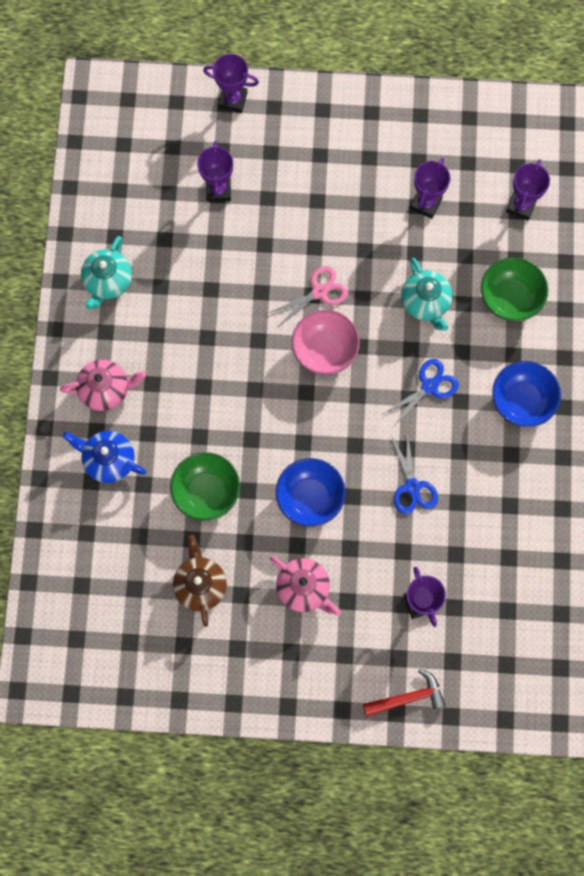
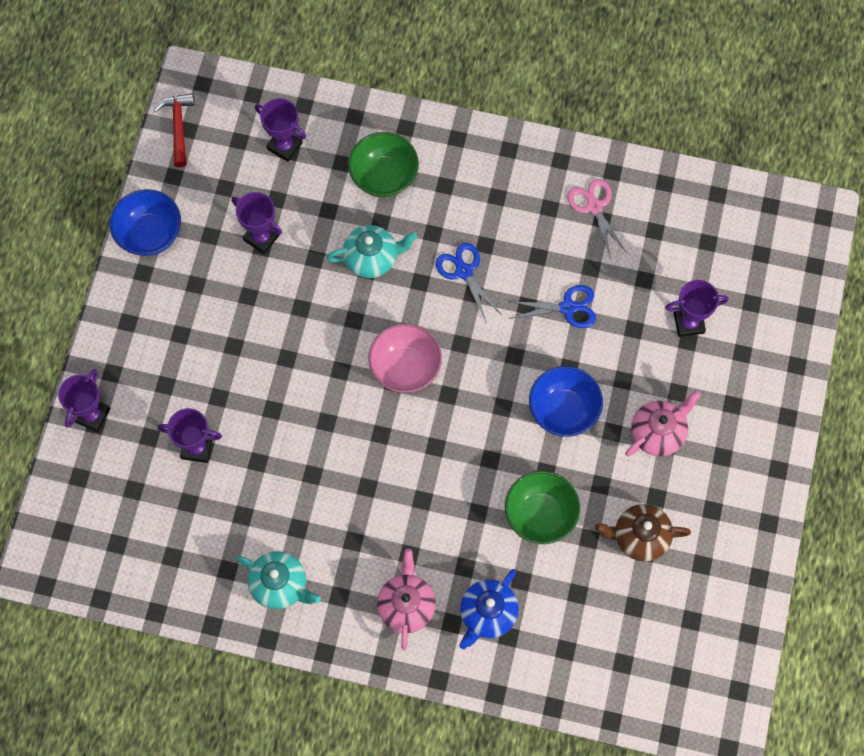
camera: 80 degrees left, 5 degrees down
(319, 292) = (338, 362): pink scissors -> pink scissors (594, 206)
(408, 697) = (783, 351): red hammer -> red hammer (178, 127)
(521, 401) = (495, 187): blue bowl -> blue bowl (150, 234)

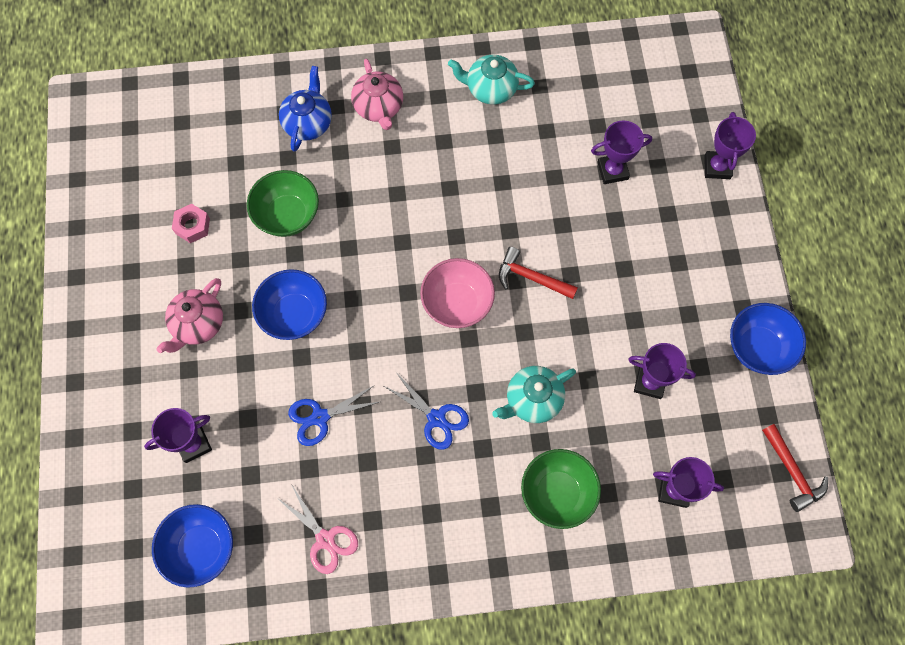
camera: 160 degrees right, 0 degrees up
(325, 368) = (531, 278): none -> red hammer
(639, 537) = (192, 226): brown teapot -> pink nut
(702, 235) = (201, 548): none -> blue bowl

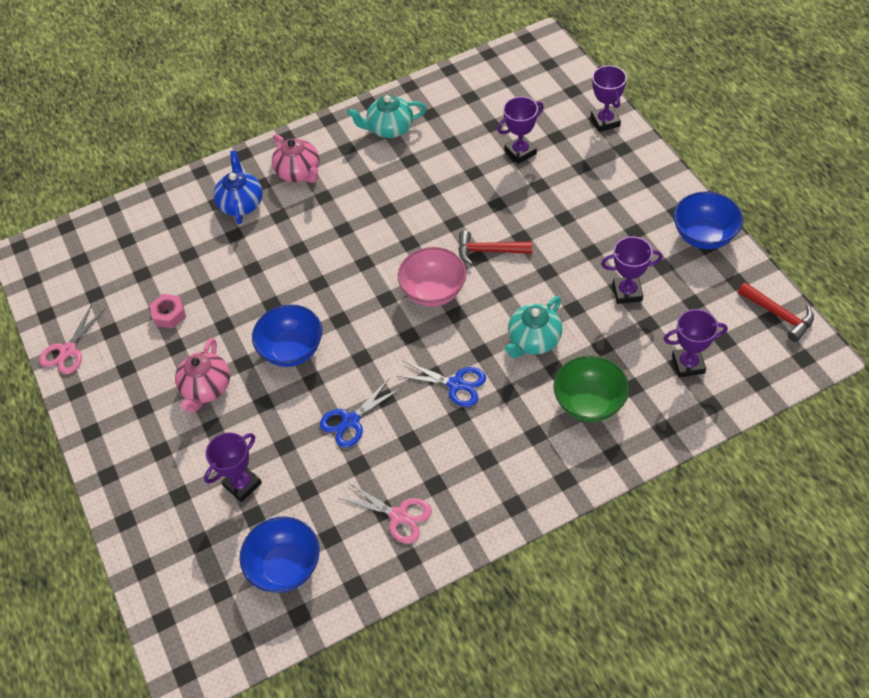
camera: 15 degrees left, 15 degrees down
(84, 228) = (68, 350): none -> pink scissors
(287, 215) = (253, 277): green bowl -> none

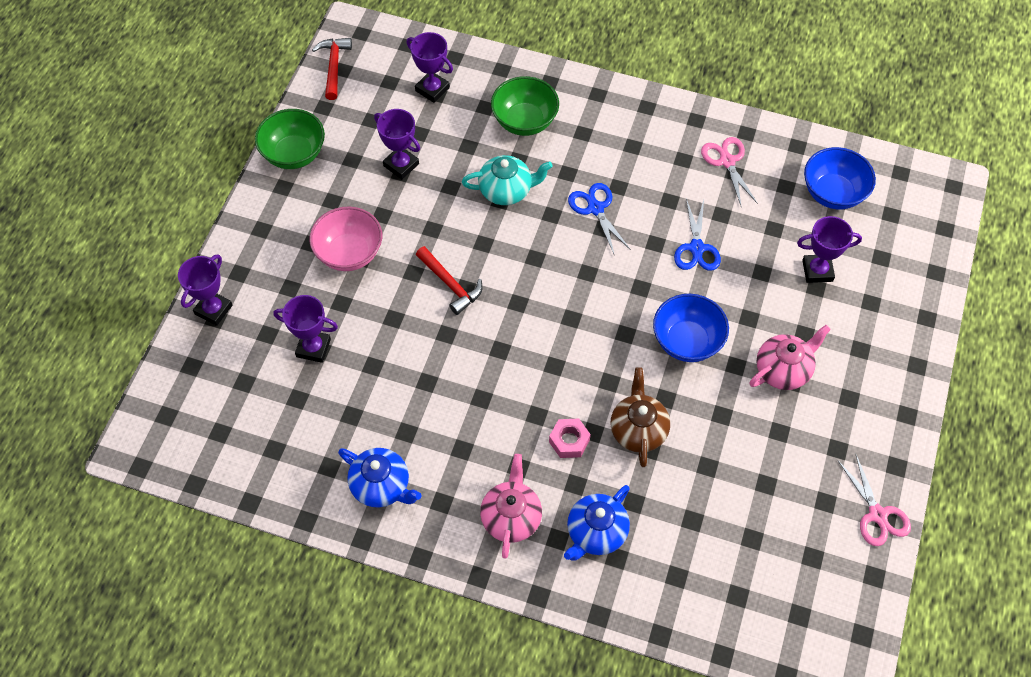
camera: 140 degrees left, 5 degrees up
(68, 350) = (877, 514): pink scissors -> pink scissors turned 90 degrees clockwise
(169, 314) = (760, 469): pink nut -> pink nut (569, 441)
(271, 272) = (638, 429): none -> brown teapot
(351, 421) = (696, 248): blue scissors -> blue scissors turned 90 degrees clockwise
(389, 128) = (381, 486): turquoise teapot -> blue teapot
(433, 291) = (530, 290): pink bowl -> pink bowl (349, 253)
(703, 236) = (294, 154): blue bowl -> green bowl

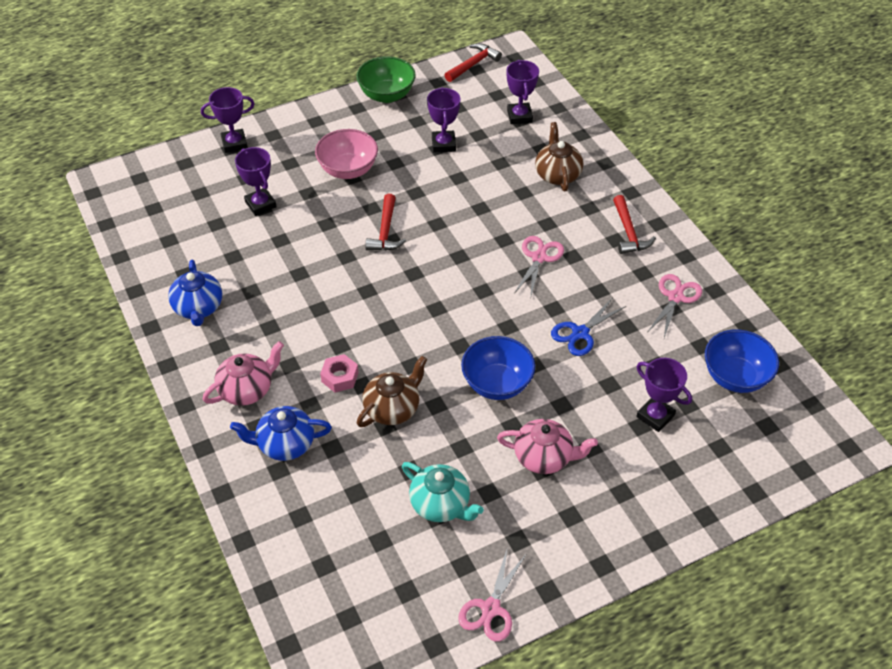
camera: 45 degrees right, 10 degrees down
(506, 190) = (492, 205): turquoise teapot -> turquoise teapot (441, 504)
(524, 121) = (557, 174): green bowl -> brown teapot
(595, 208) = (539, 257): blue scissors -> pink scissors
(634, 131) = (628, 232): none -> red hammer

